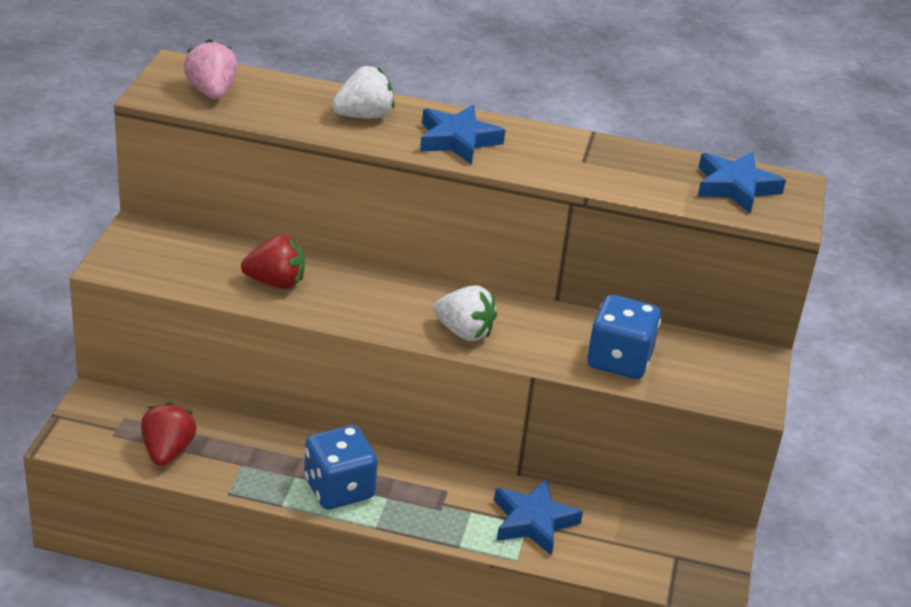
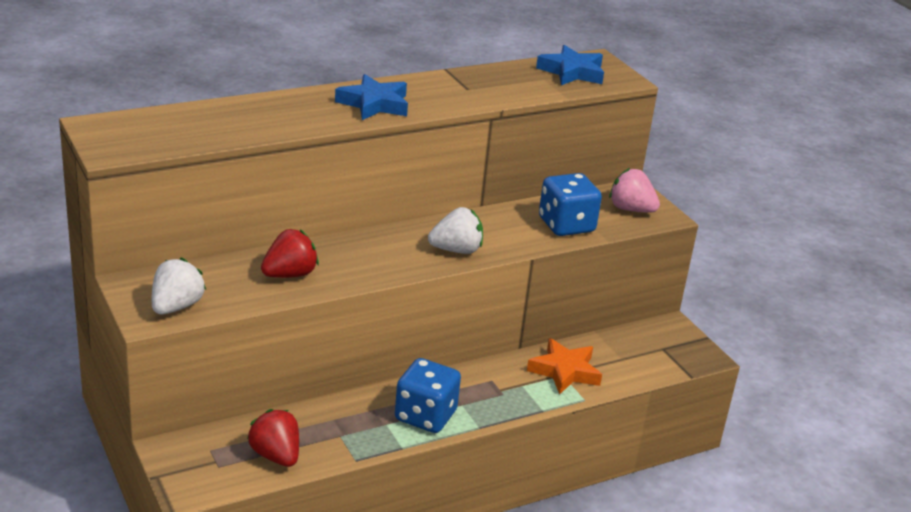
camera: 40 degrees left, 5 degrees down
(212, 92) = (153, 134): pink strawberry -> pink strawberry (631, 209)
(364, 116) = (289, 111): white strawberry -> white strawberry (176, 307)
(533, 521) = (564, 371): blue star -> orange star

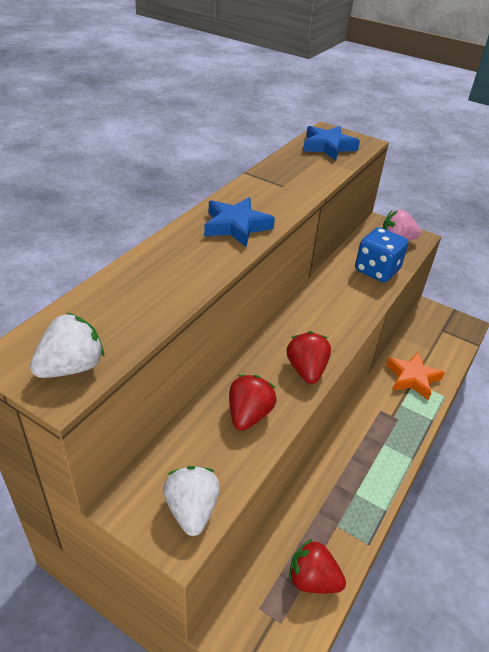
camera: 30 degrees left, 10 degrees up
(381, 267) = (306, 370): none -> red strawberry
(425, 416) = (372, 469): blue dice -> none
(456, 250) = (337, 326): white strawberry -> white strawberry (71, 367)

